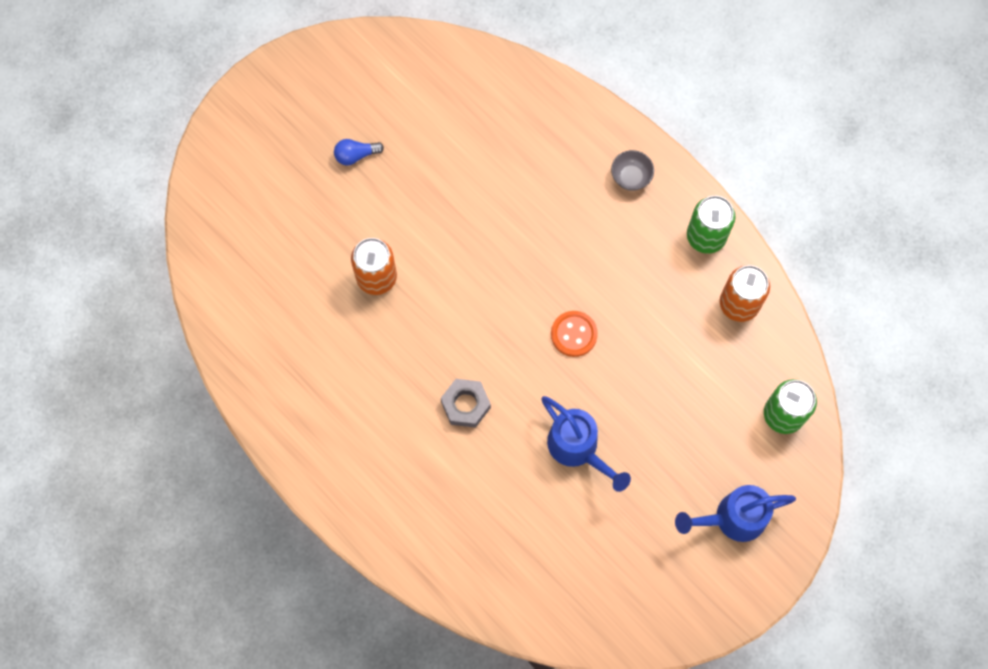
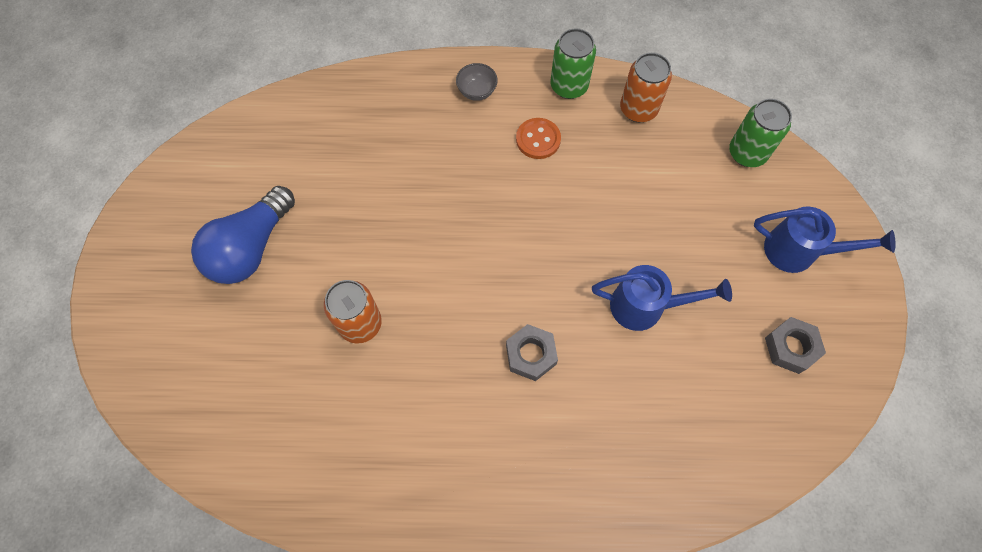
camera: 45 degrees left, 5 degrees down
(356, 155) = (251, 248): blue light bulb -> blue light bulb, size x2.26
(574, 334) = (553, 229): orange button -> orange button (538, 139)
(647, 572) = (790, 347): none -> grey nut
(733, 518) = (798, 251): blue watering can -> blue watering can turned 105 degrees counterclockwise

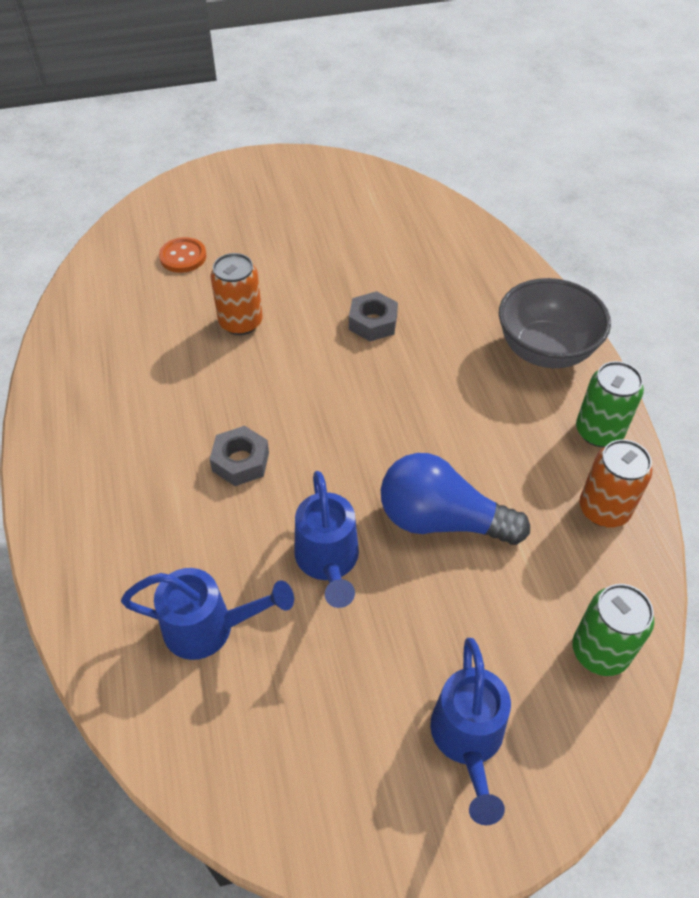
camera: 75 degrees right, 15 degrees down
(251, 248) = (295, 234): blue light bulb -> blue light bulb (442, 520)
(477, 91) = (545, 350): grey bowl -> grey bowl, size x2.21
(538, 139) = (509, 416): orange button -> orange button (183, 257)
(688, 409) = (208, 628): none -> blue watering can
(790, 347) = (318, 743): grey nut -> grey nut (373, 322)

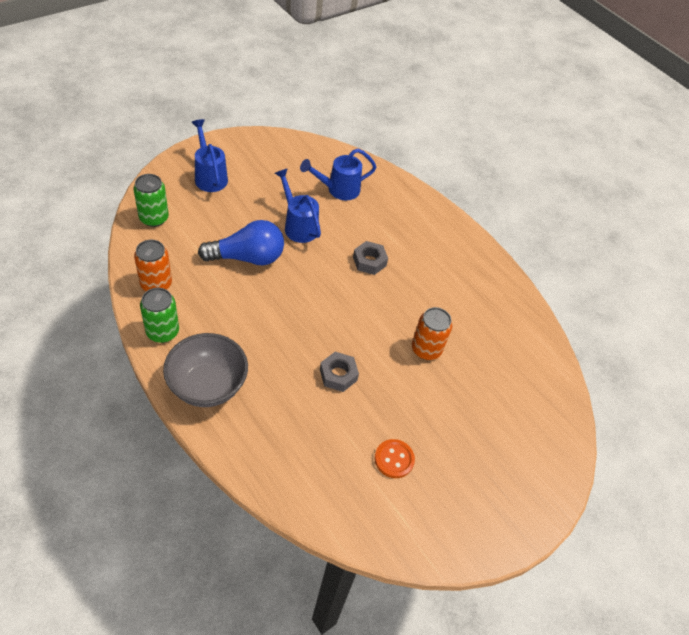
camera: 150 degrees right, 0 degrees up
(183, 257) = (503, 394): orange button -> orange button (394, 459)

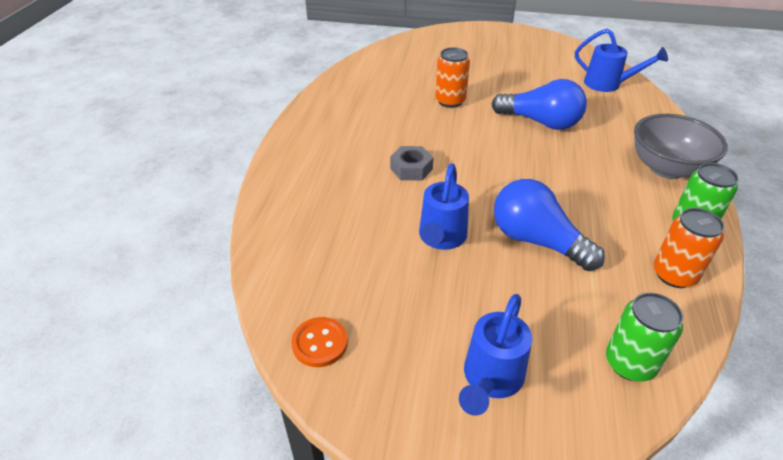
camera: 125 degrees left, 10 degrees down
(338, 189) = (341, 247): blue watering can -> blue watering can (607, 84)
(338, 375) = (540, 122): grey nut -> blue light bulb
(394, 459) = (548, 75): orange button -> orange button (320, 343)

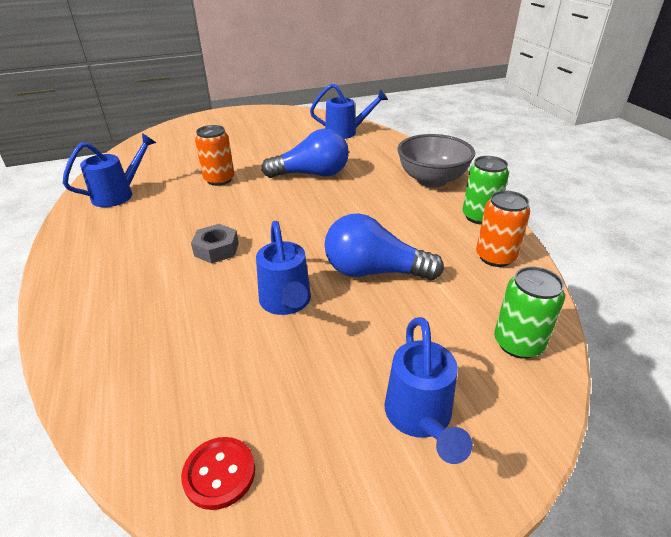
camera: 30 degrees left, 5 degrees down
(320, 343) = (219, 473): orange button -> red button
(359, 90) = (118, 194): none -> blue watering can

